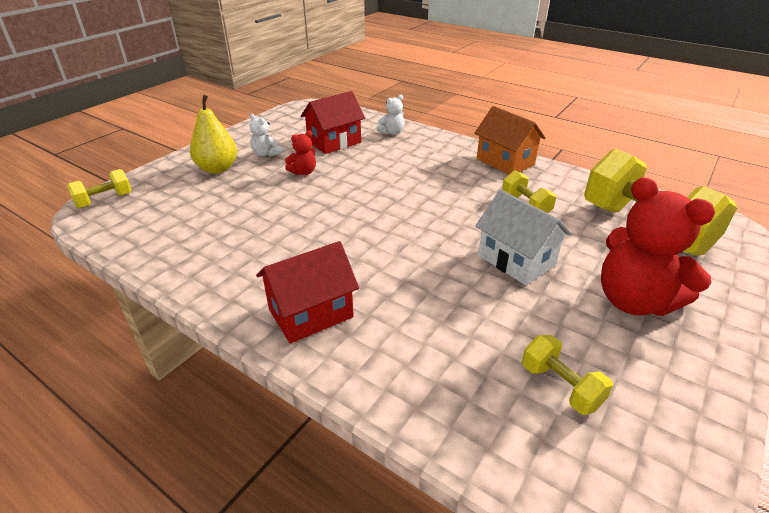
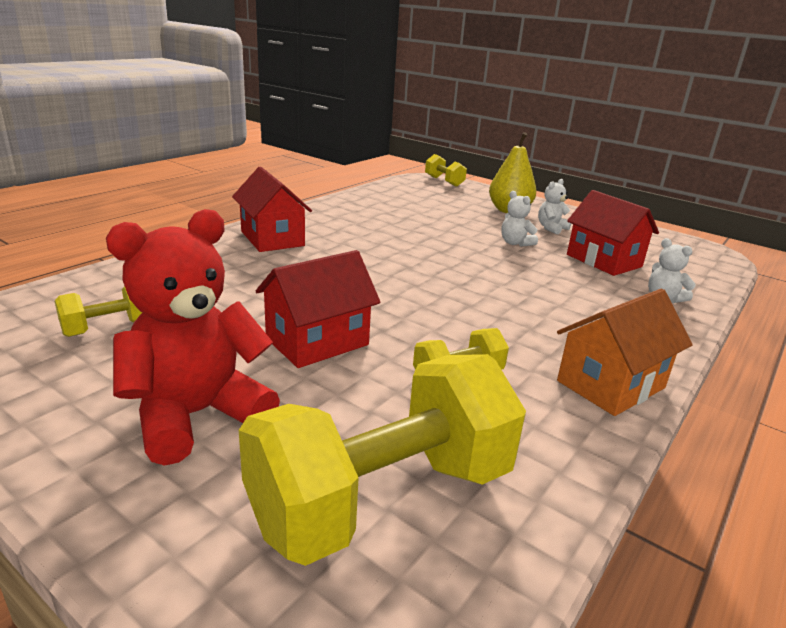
camera: 90 degrees right, 10 degrees down
(303, 172) = (515, 243): red teddy bear -> white teddy bear
(516, 260) = (317, 342): white house -> red house

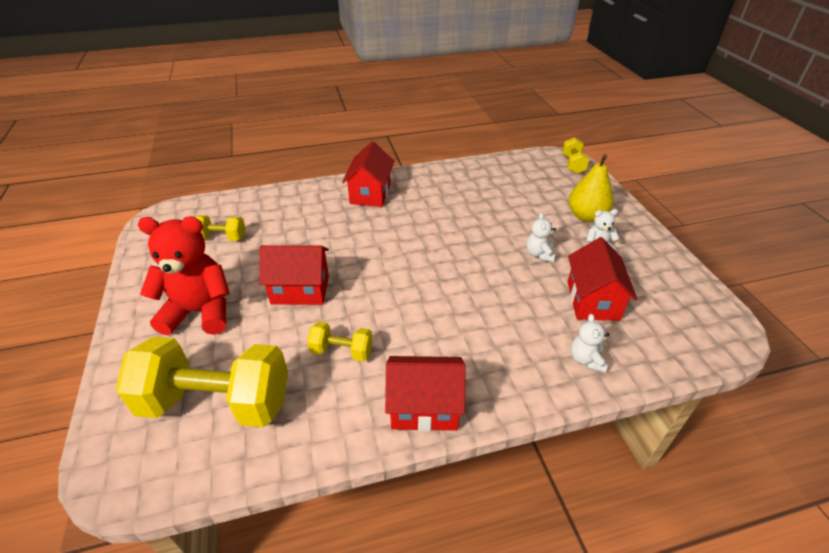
camera: 40 degrees right, 15 degrees up
(611, 384) = (424, 407): orange house -> red house

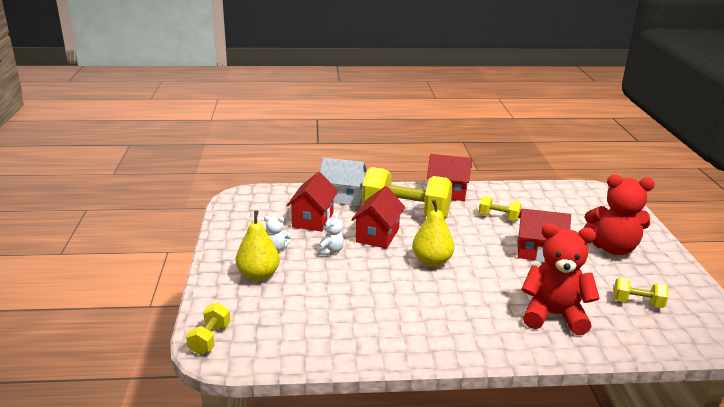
camera: 170 degrees left, 15 degrees down
(217, 402) = (569, 207): yellow dumbbell -> yellow dumbbell (406, 213)
(309, 215) = (554, 315): none -> red teddy bear
(370, 193) = (486, 332): red house -> red house (377, 235)
(426, 257) = (431, 261): none -> yellow pear
(586, 359) = (342, 197): white teddy bear -> white house

